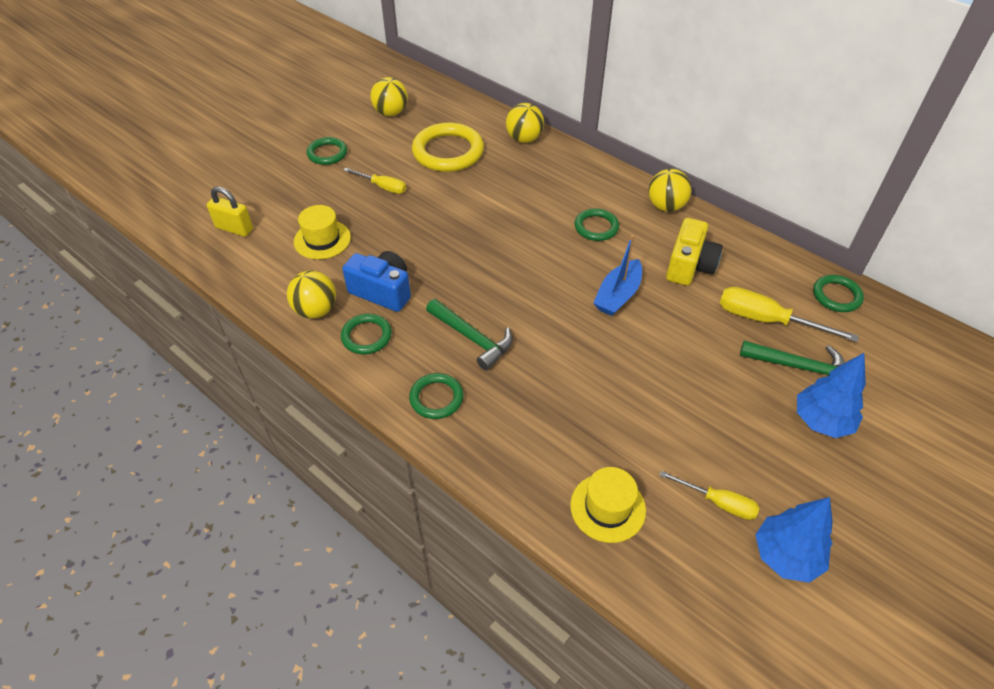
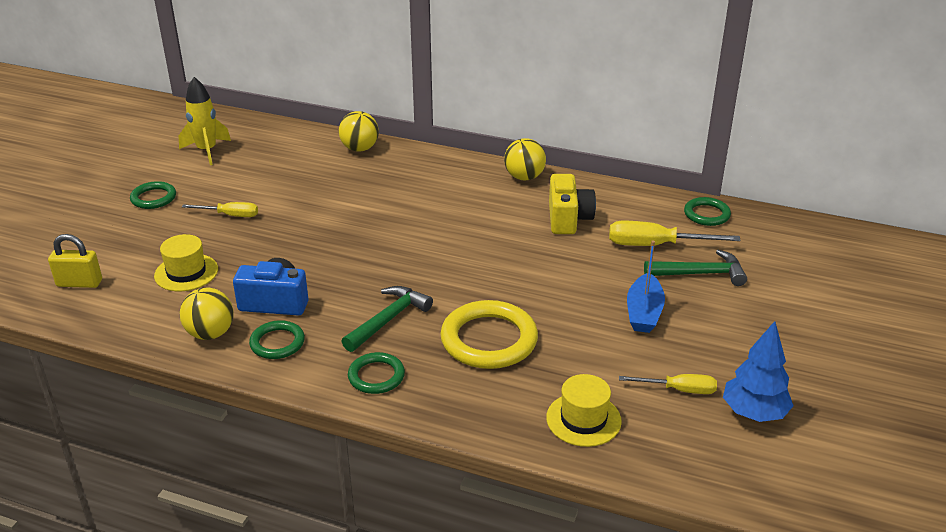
camera: 20 degrees left, 15 degrees down
(391, 113) = (207, 151): yellow ball -> yellow rocket
(448, 152) = (286, 173): yellow ring -> yellow ring (489, 340)
(472, 338) = (388, 320): green hammer -> green hammer turned 75 degrees counterclockwise
(596, 227) = (466, 206): green ring -> none
(618, 295) = (513, 255): blue boat -> blue boat (644, 313)
(821, 421) = (737, 308): blue tree -> none

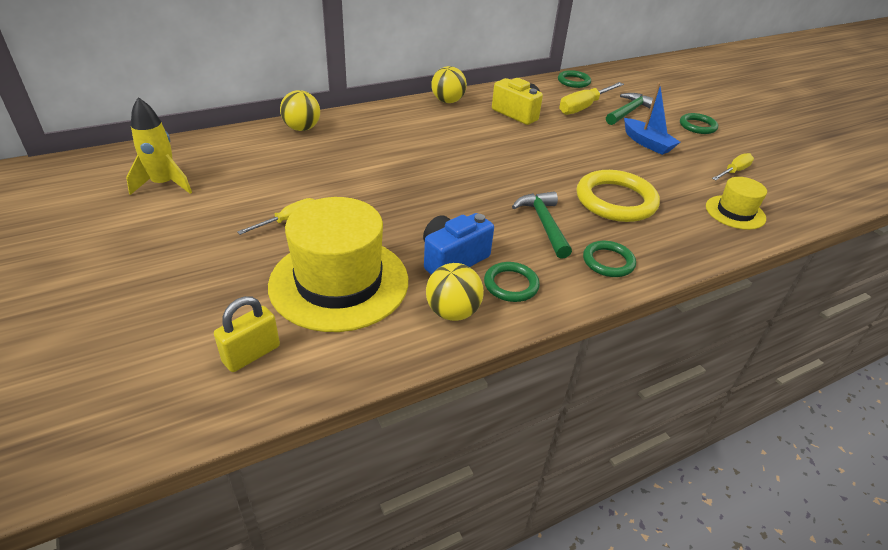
camera: 50 degrees left, 5 degrees up
(153, 198) = (184, 244): green ring -> green ring (697, 126)
(186, 272) = (339, 282): yellow hat -> yellow hat, size x1.95
(754, 413) = (775, 164): blue tree -> none

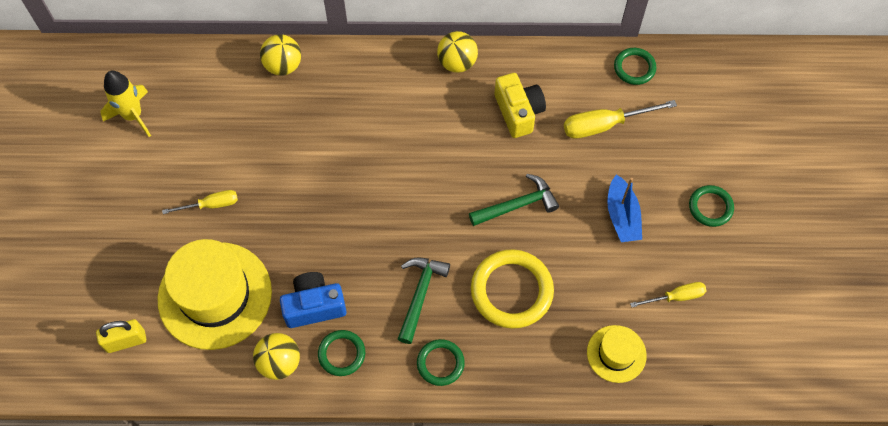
camera: 30 degrees right, 25 degrees up
(629, 111) = (651, 151): green hammer -> green hammer (517, 205)

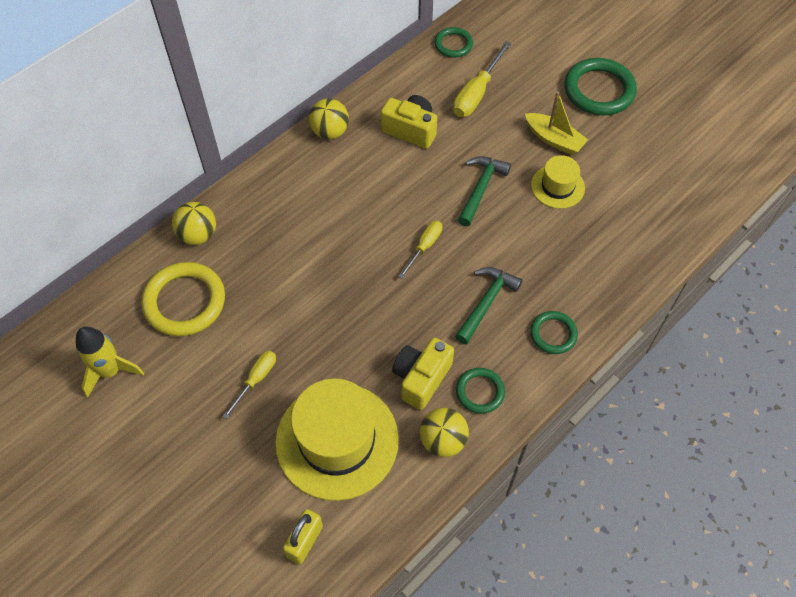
camera: 45 degrees left, 5 degrees down
(314, 306) = (421, 378): blue camera -> yellow camera
(420, 295) = (486, 303): green hammer -> green hammer turned 60 degrees clockwise
(511, 291) = (542, 245): yellow ring -> yellow ring (184, 302)
(616, 354) = (651, 225): yellow hat -> yellow hat (557, 186)
(622, 216) = (554, 139): blue boat -> yellow boat
(676, 297) = (643, 160): yellow screwdriver -> yellow screwdriver (424, 247)
(710, 207) = (599, 90): green ring -> green ring, size x1.78

